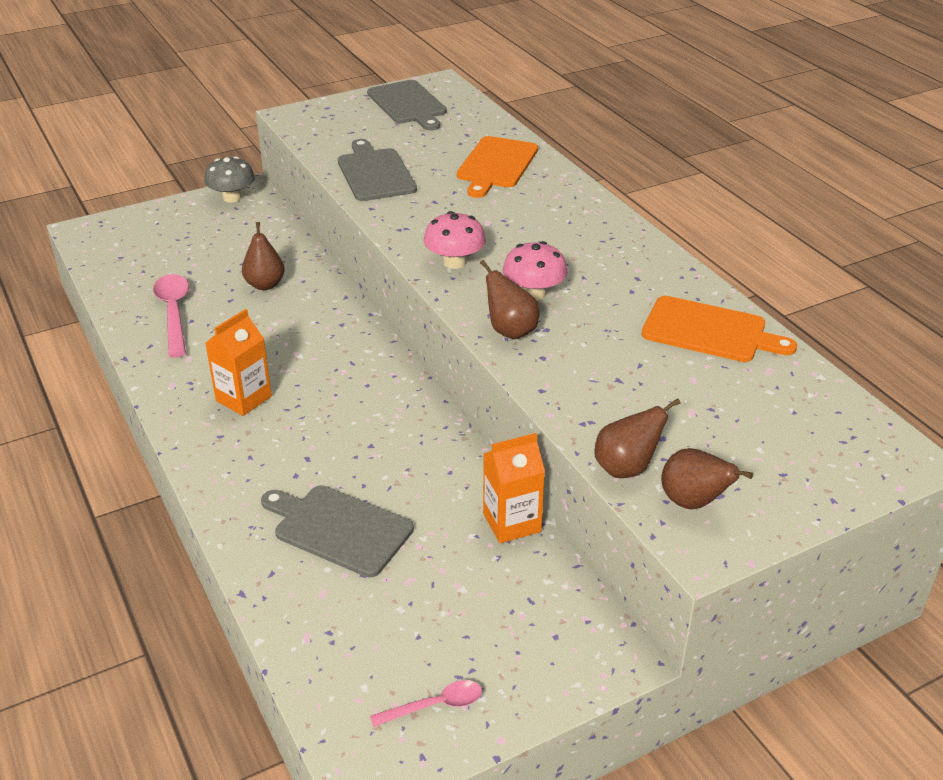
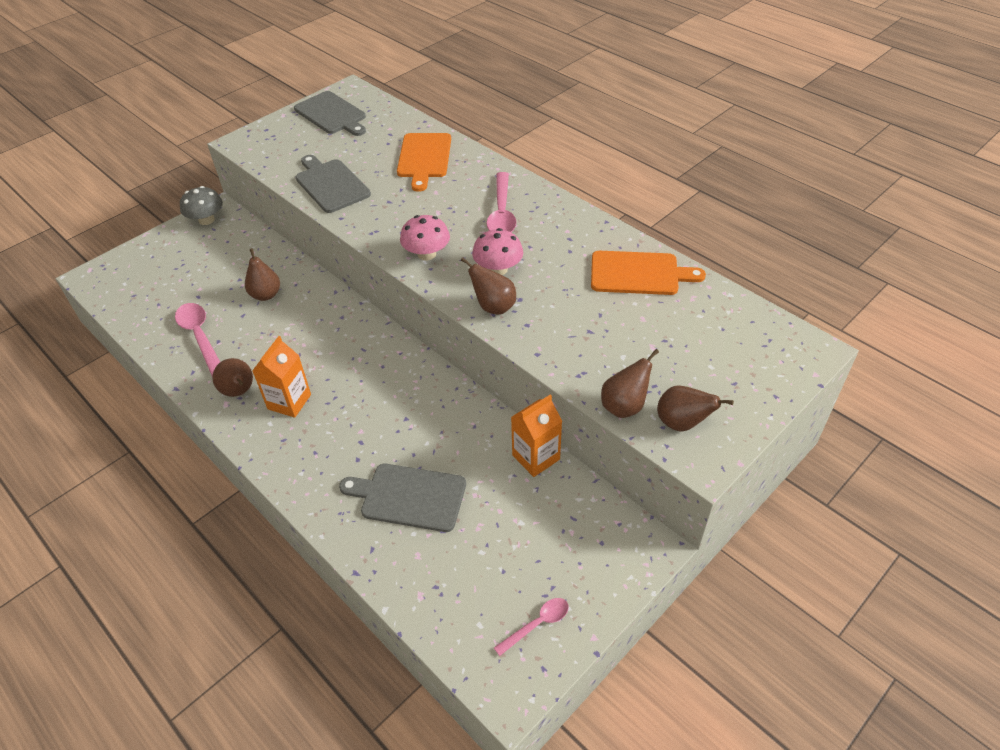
camera: 15 degrees left, 10 degrees up
(192, 376) = (239, 391): none -> brown pear
(565, 236) = (501, 212): none -> pink spoon

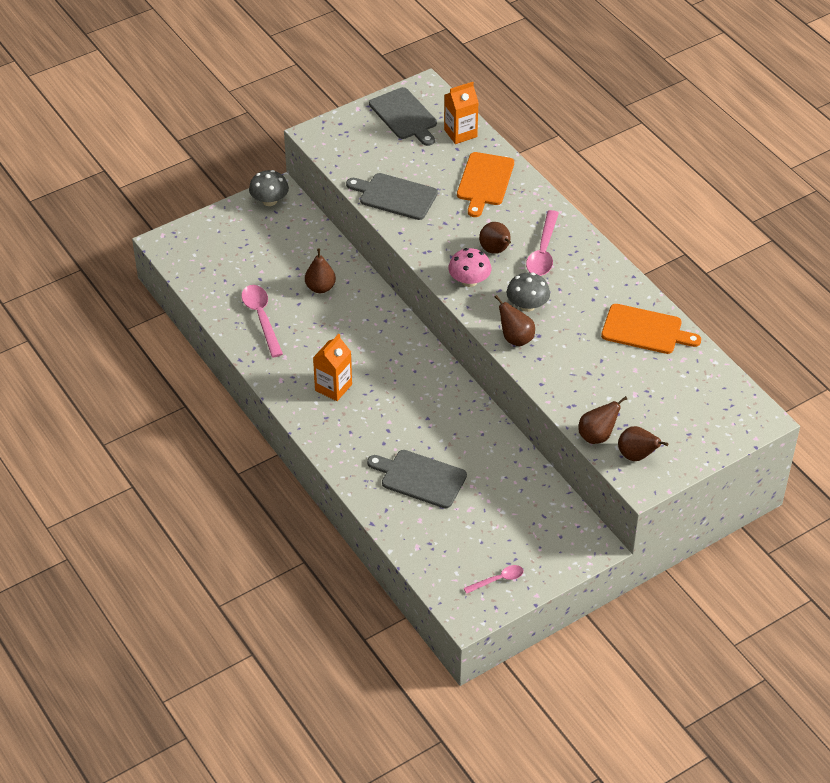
camera: 10 degrees right, 0 degrees up
(239, 391) = (292, 372): brown pear -> brown pear (495, 250)
(331, 184) = (395, 196): grey cutting board -> grey cutting board turned 45 degrees counterclockwise
(498, 269) = (527, 305): pink mushroom -> grey mushroom
(536, 457) = (526, 467): orange carton -> orange carton (460, 133)

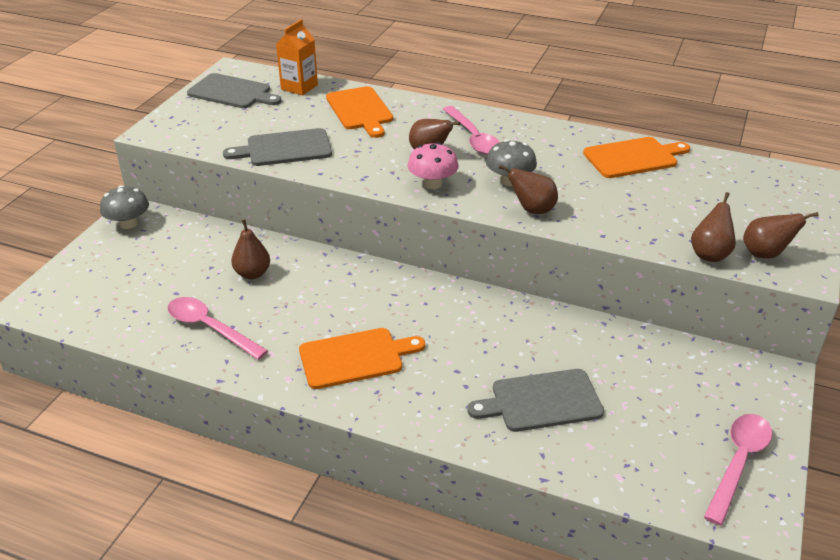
camera: 35 degrees left, 10 degrees down
(333, 387) = (355, 358): orange carton -> orange cutting board
(498, 580) = (738, 463): pink spoon -> pink spoon, size x1.72

